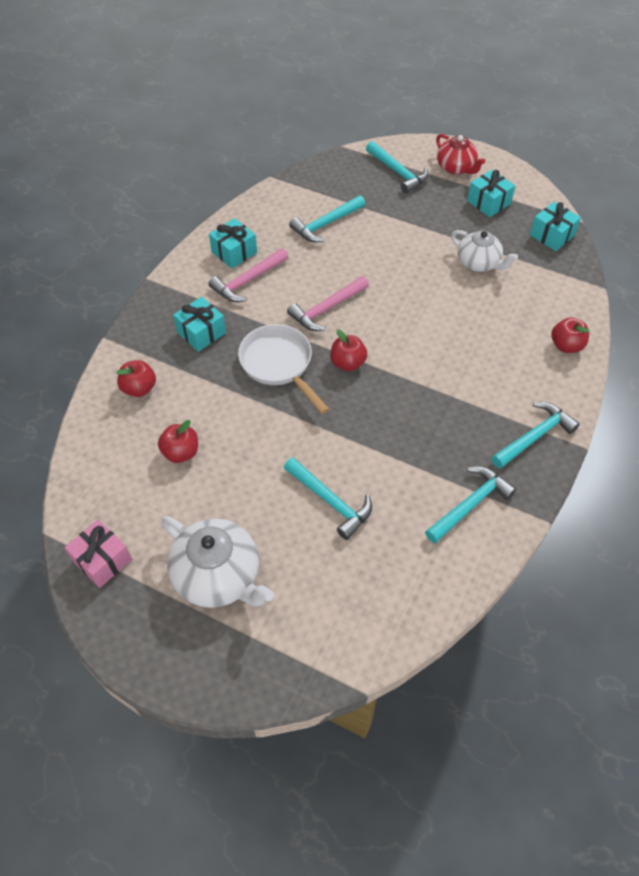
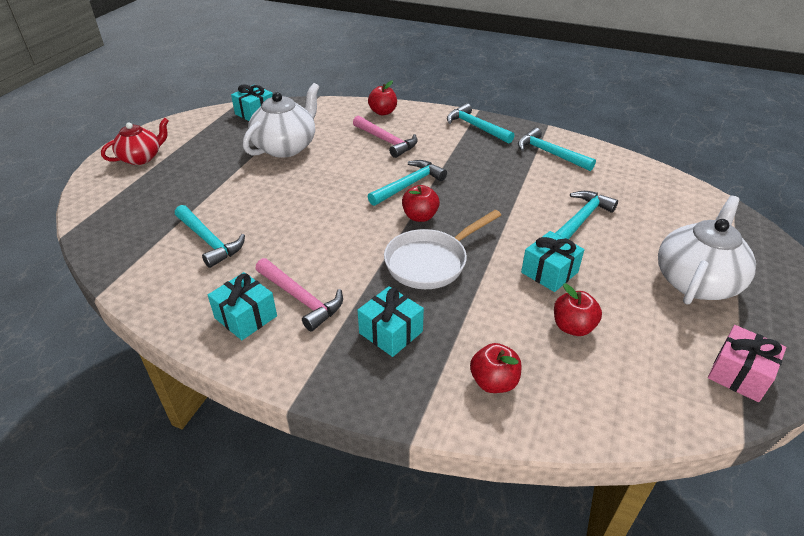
camera: 95 degrees left, 15 degrees down
(326, 309) = (347, 234): pink hammer -> pink hammer (386, 141)
(398, 172) = (134, 193): turquoise hammer -> turquoise hammer (409, 185)
(478, 263) = (286, 147): white teapot -> white teapot, size x1.54
(488, 202) = (202, 141): turquoise gift -> turquoise gift (549, 272)

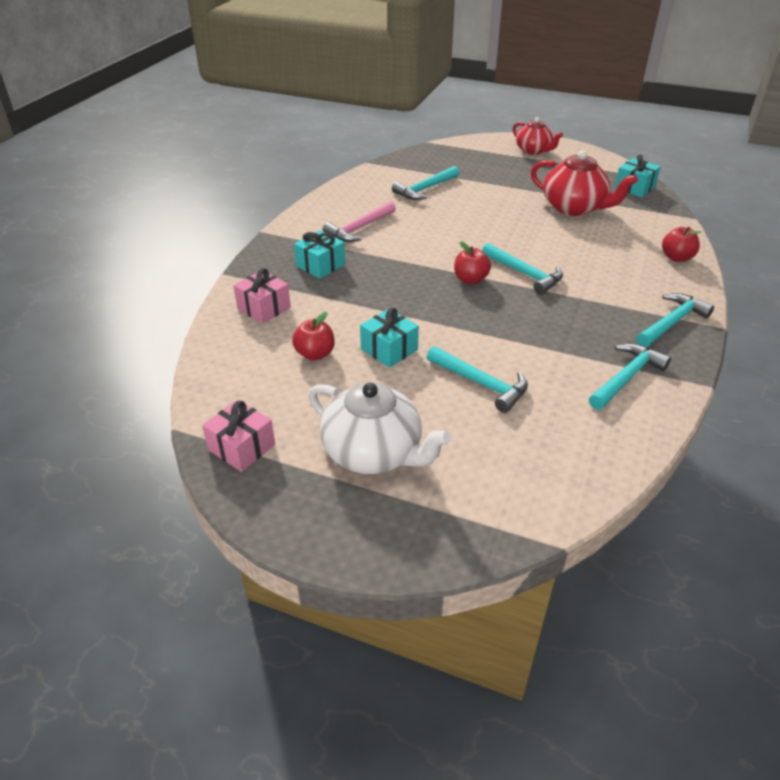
camera: 90 degrees right, 0 degrees up
(246, 317) = (342, 210): turquoise gift -> none
(286, 147) = (574, 207): white teapot -> red teapot
(386, 141) = (608, 260): pink hammer -> none
(431, 262) = (403, 284): white pan -> none
(493, 382) = (264, 308): red apple -> pink gift

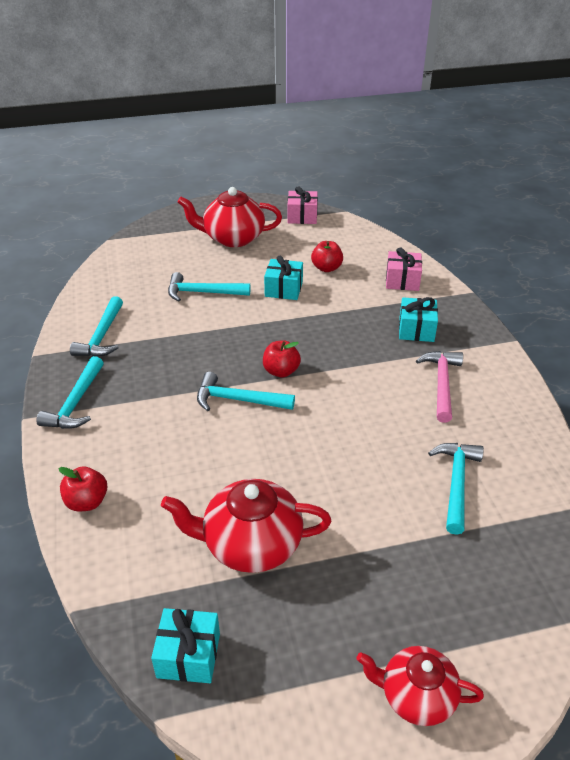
camera: 145 degrees right, 0 degrees up
(374, 453) = (233, 238): white teapot -> red teapot

